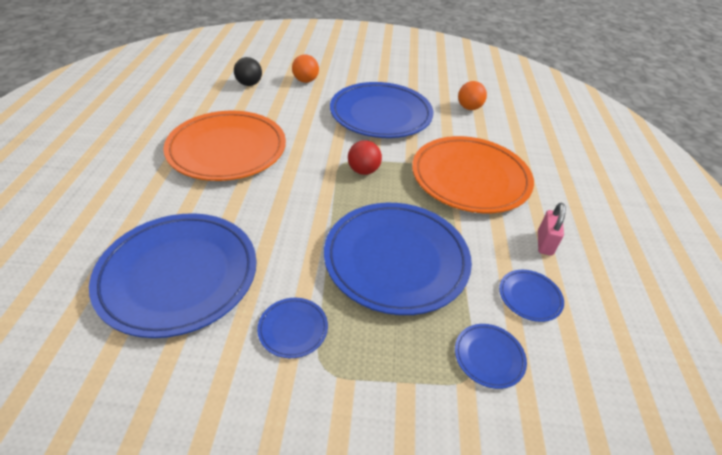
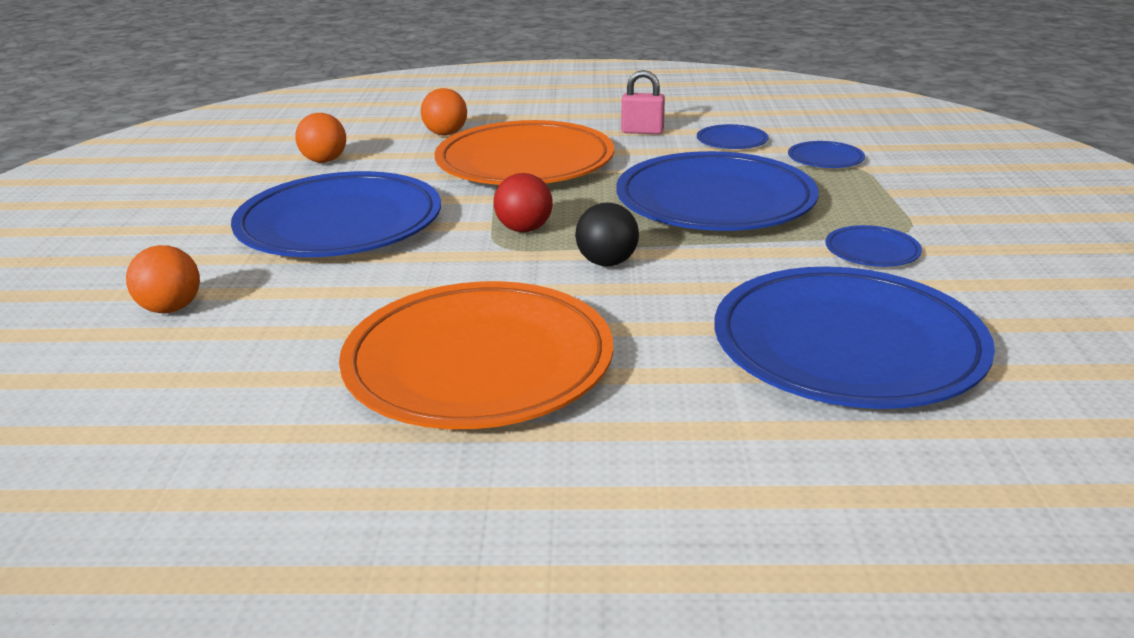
camera: 90 degrees left, 15 degrees down
(249, 84) = (163, 383): black ball -> black ball (607, 263)
(521, 149) = (446, 134): none -> orange ball

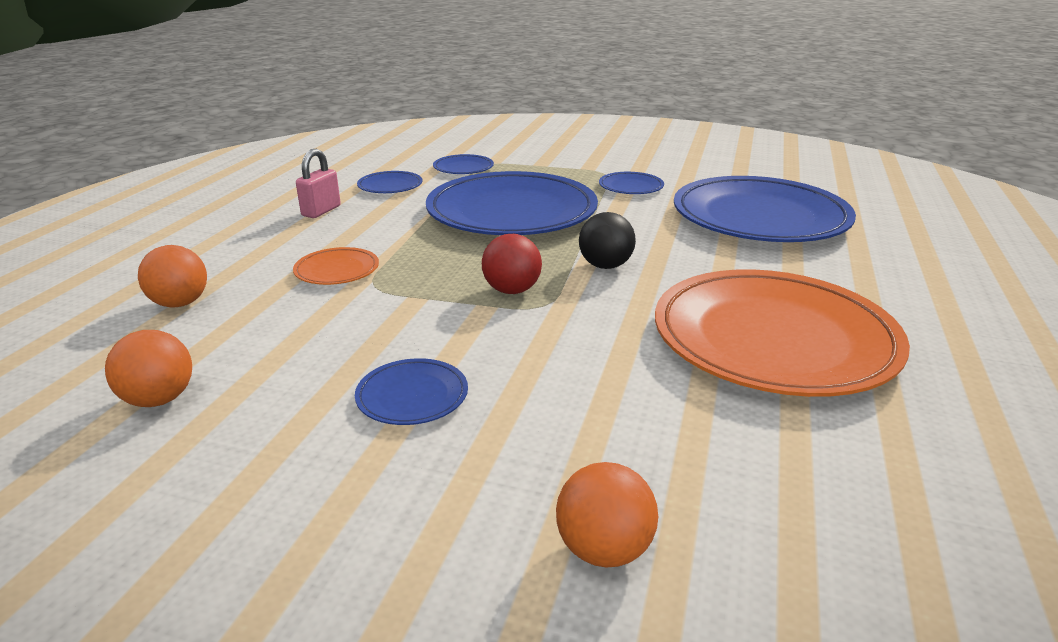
camera: 75 degrees left, 0 degrees up
(340, 224) = (412, 396): blue plate -> blue plate, size x0.41
(525, 162) = (337, 270): orange plate -> orange plate, size x0.41

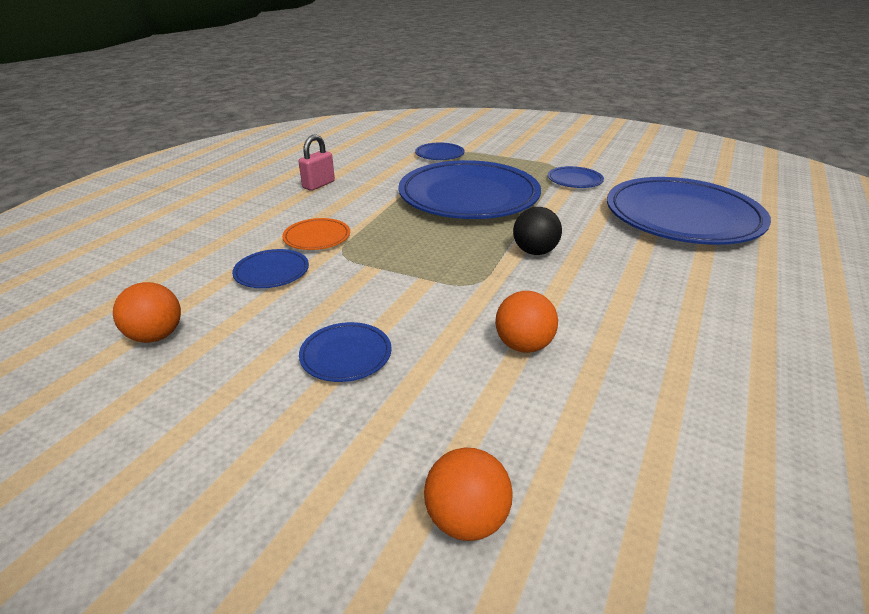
camera: 10 degrees right, 5 degrees up
(180, 303) = (193, 255): orange ball -> orange ball (523, 345)
(390, 186) = (377, 166): blue plate -> blue plate (272, 272)
(512, 290) = (450, 267): red ball -> none
(773, 339) = (666, 335): orange plate -> none

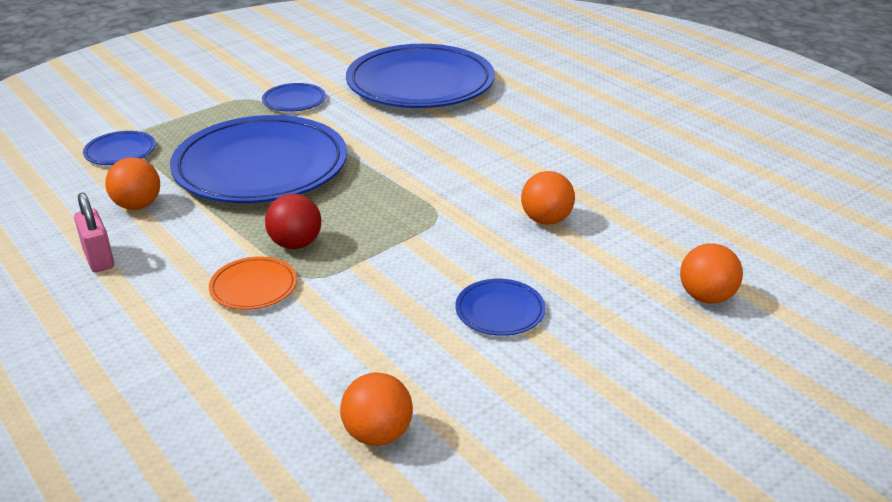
camera: 65 degrees left, 0 degrees up
(272, 272) = (307, 333): blue plate -> none
(380, 236) = (295, 244): none -> red ball
(384, 177) = (138, 205): none -> orange ball
(534, 252) = (412, 169): black ball -> none

